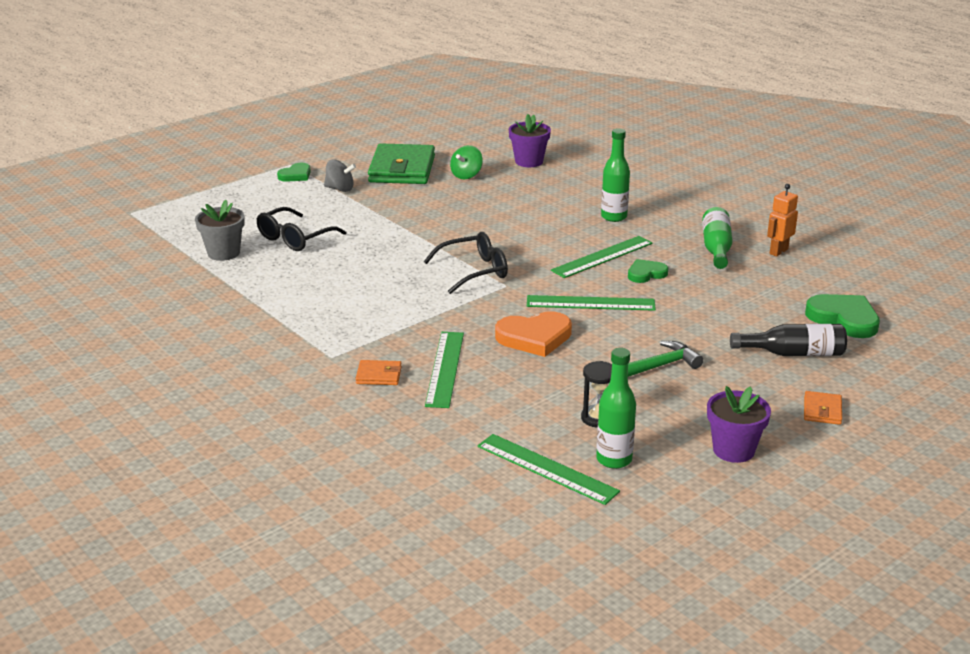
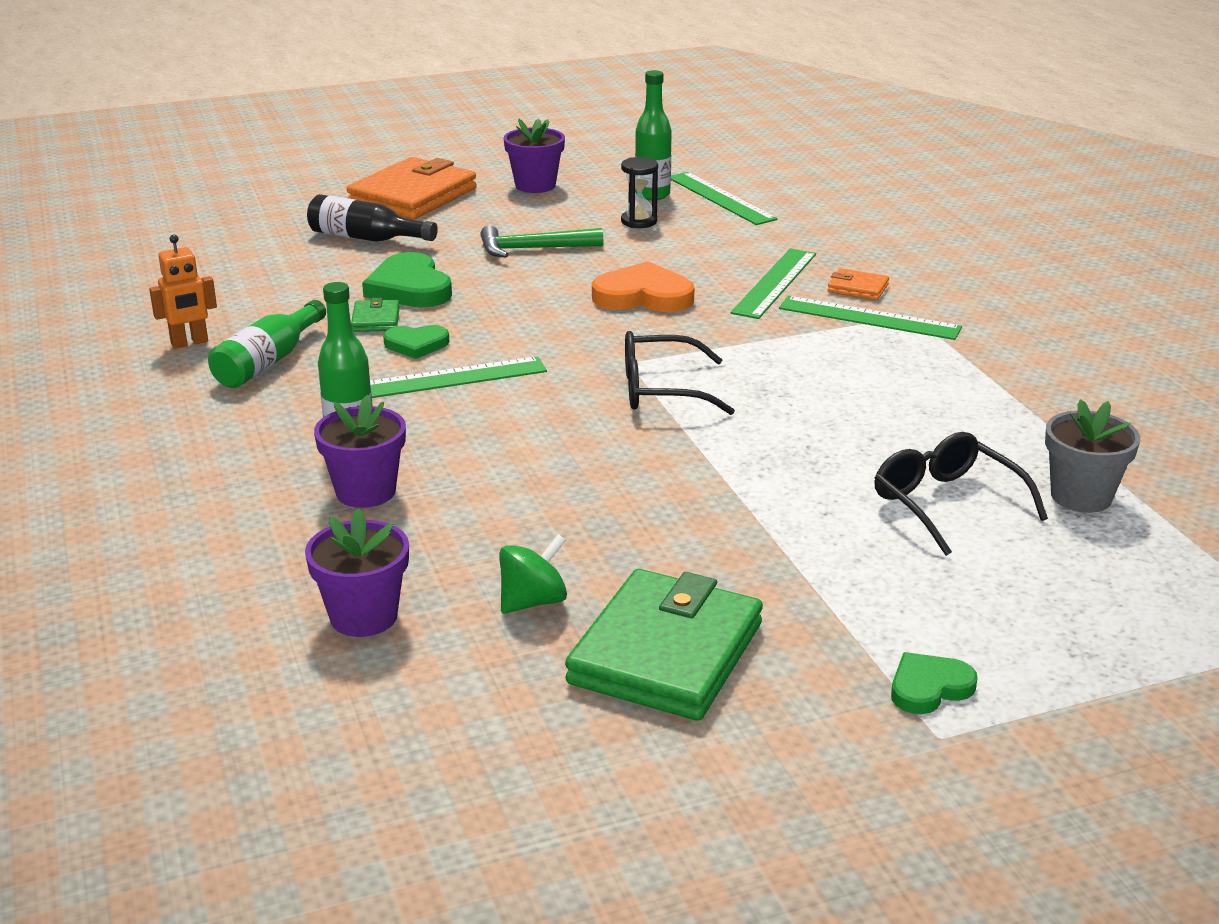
camera: 160 degrees left, 0 degrees up
(295, 238) = (946, 504): black glasses -> black glasses turned 90 degrees counterclockwise
(340, 189) = (831, 617): grey spinning top -> none
(580, 199) = (365, 492): none -> purple flower pot
(590, 303) = (534, 321): green ruler -> green ruler (869, 318)
(692, 286) = (376, 320): none -> green wallet
(822, 411) = (413, 196): orange wallet -> orange wallet, size x2.26
(844, 319) = (254, 257): green heart -> green heart (409, 288)

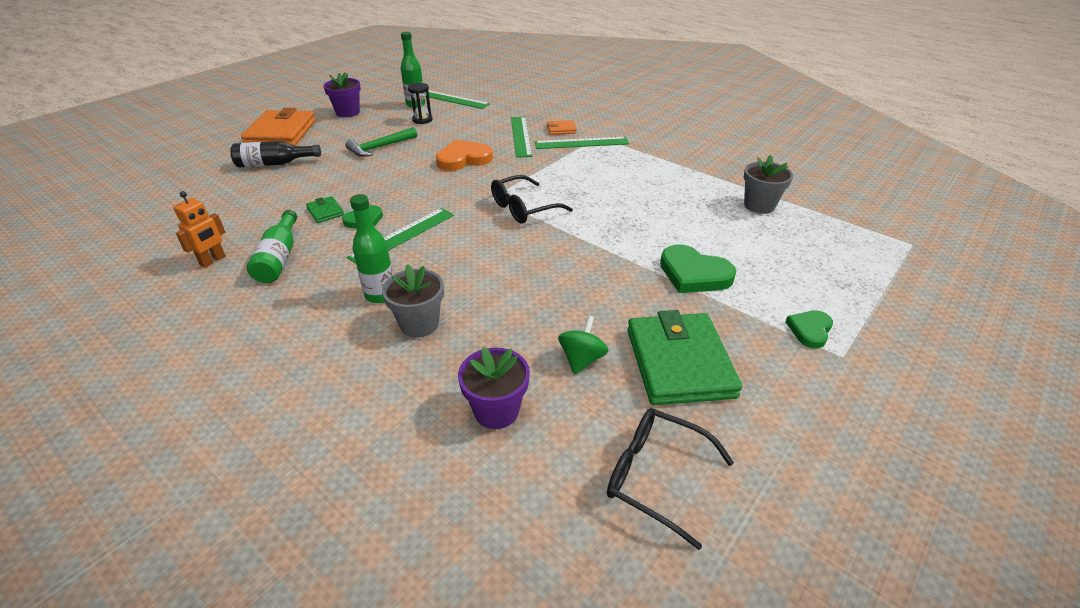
camera: 30 degrees left, 10 degrees up
(365, 492) = (419, 324): purple flower pot -> grey flower pot
(409, 288) = (329, 187): green heart -> green heart (694, 274)
(946, 504) = (712, 228): black glasses -> black glasses (655, 476)

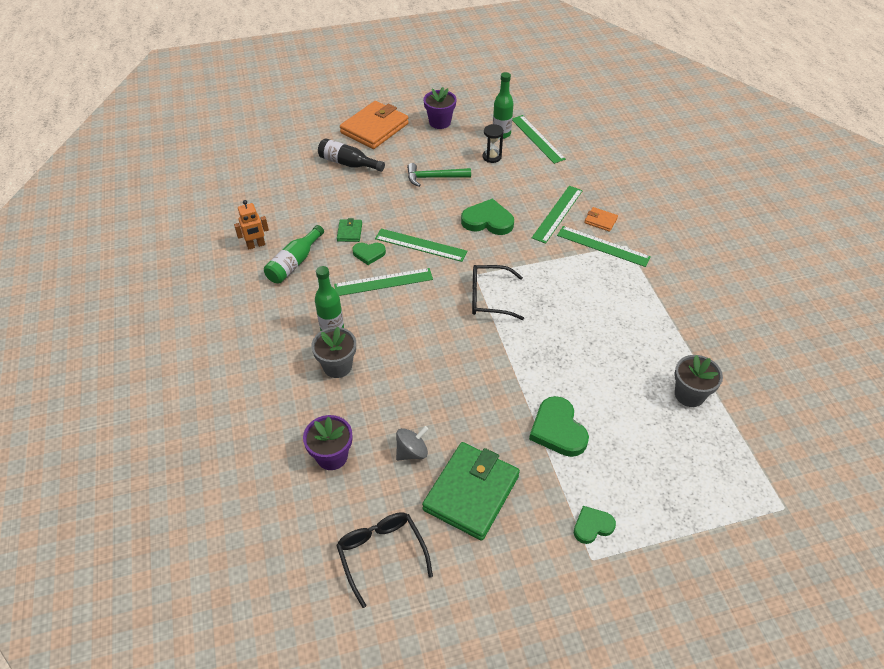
camera: 35 degrees right, 10 degrees up
(414, 195) = (420, 245): none -> green ruler
(463, 159) = (488, 221): orange heart -> green heart
(581, 359) = (412, 452): green spinning top -> grey spinning top

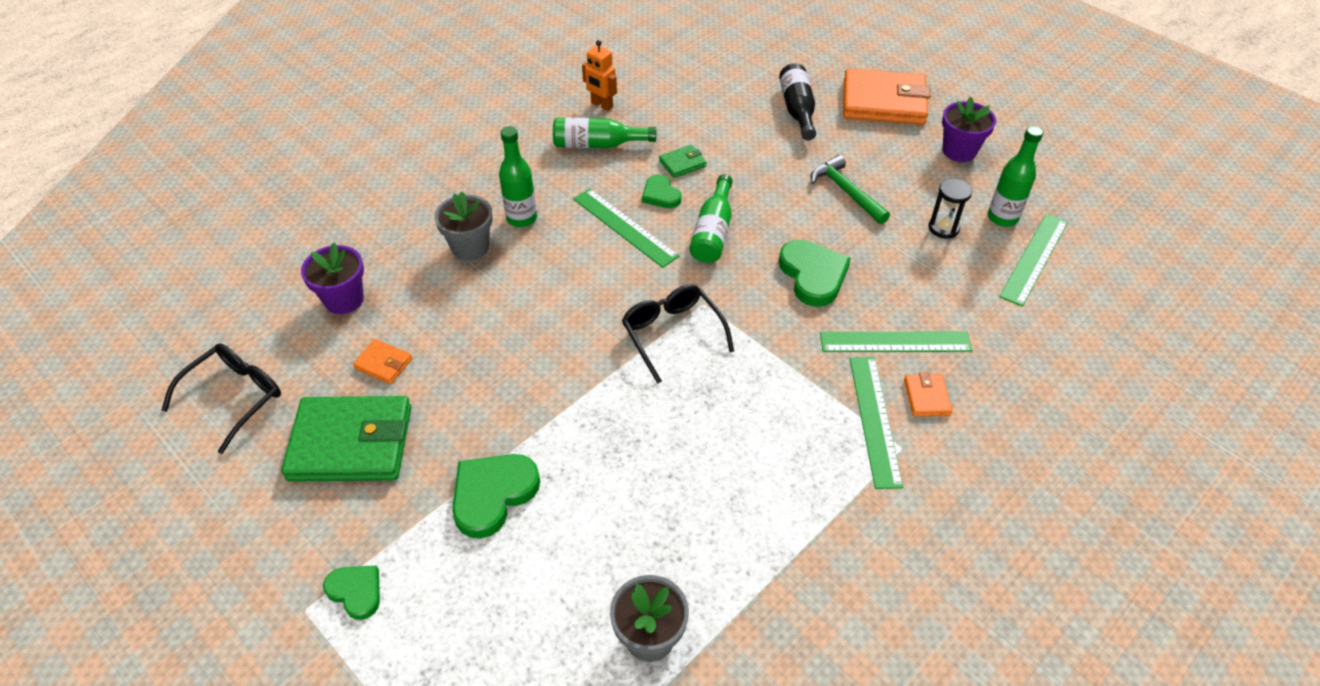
camera: 60 degrees right, 0 degrees up
(412, 452) = (383, 364): grey spinning top -> orange wallet
(420, 245) = (713, 232): green ruler -> green bottle

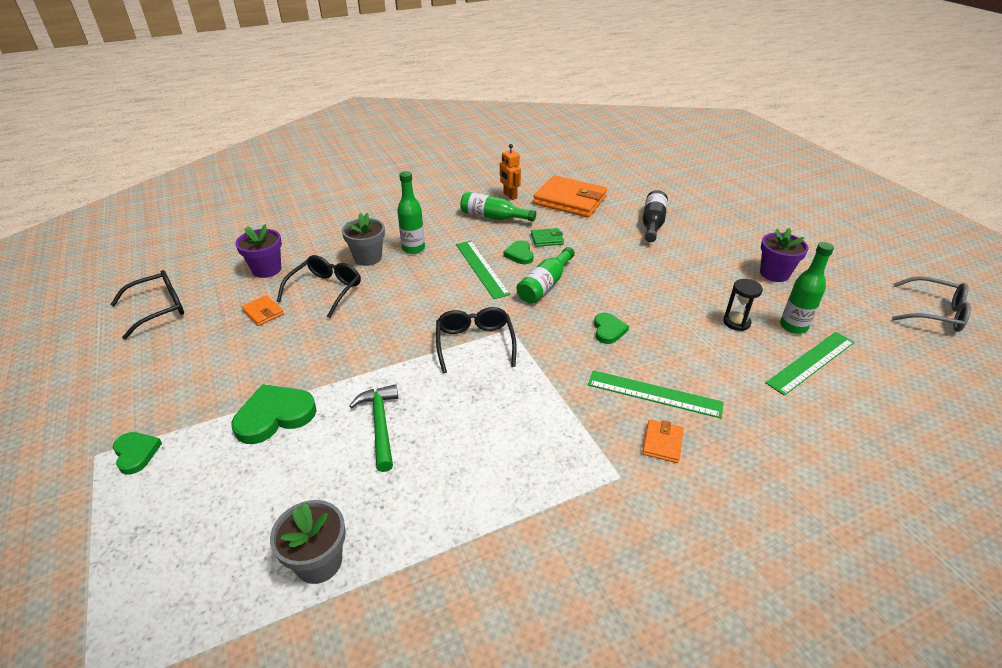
camera: 20 degrees right, 10 degrees down
(351, 443) = (207, 355): green wallet -> none
(445, 309) = (326, 290): none -> black glasses
(813, 275) = (608, 330): green heart -> green heart, size x0.60
(846, 192) = (665, 281): green hammer -> green hammer (380, 425)
(874, 420) = (606, 448): green ruler -> none
(883, 102) = (724, 231): orange wallet -> orange wallet (570, 200)
(1132, 163) = (934, 313): none -> grey glasses

